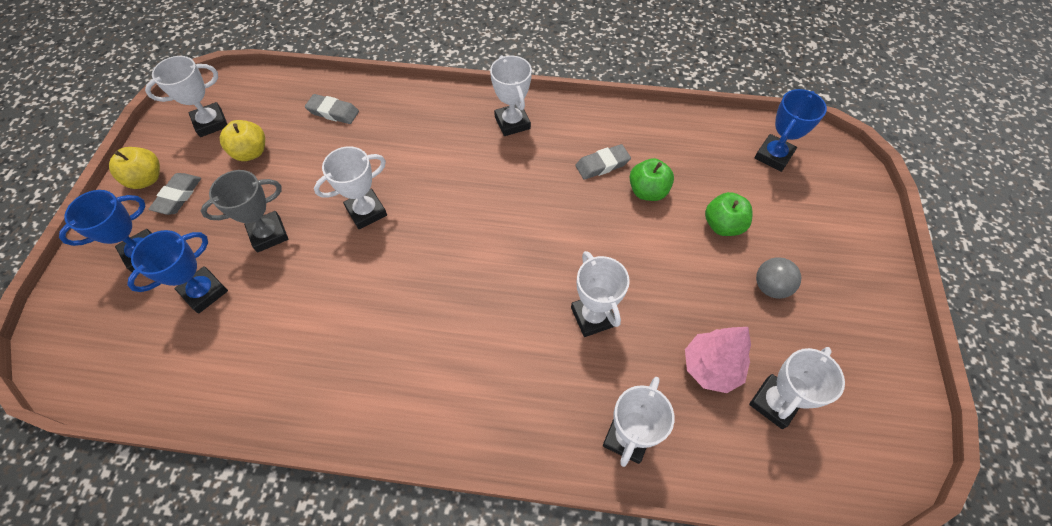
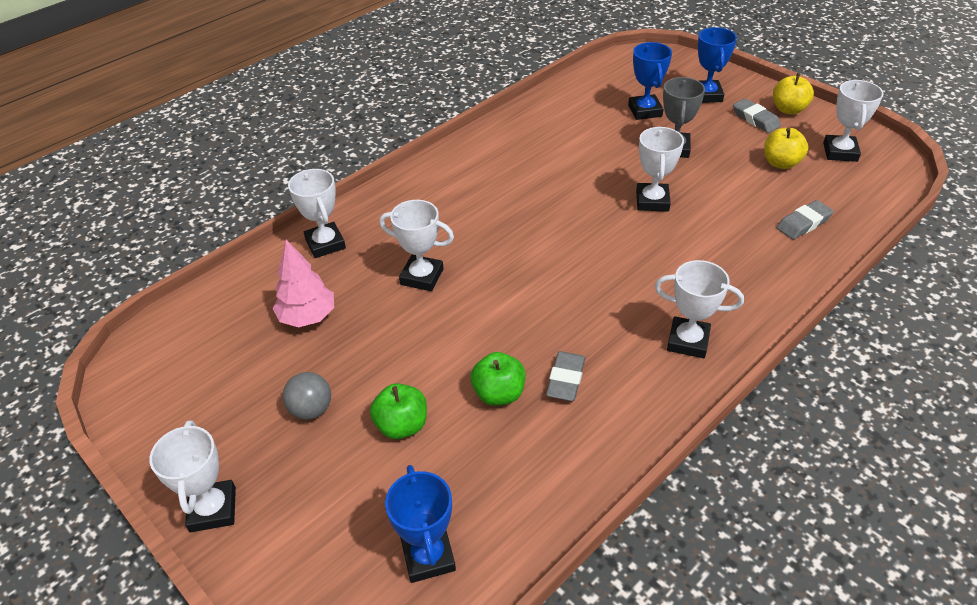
camera: 130 degrees right, 15 degrees down
(774, 403) = (242, 334): white trophy -> white trophy (213, 509)

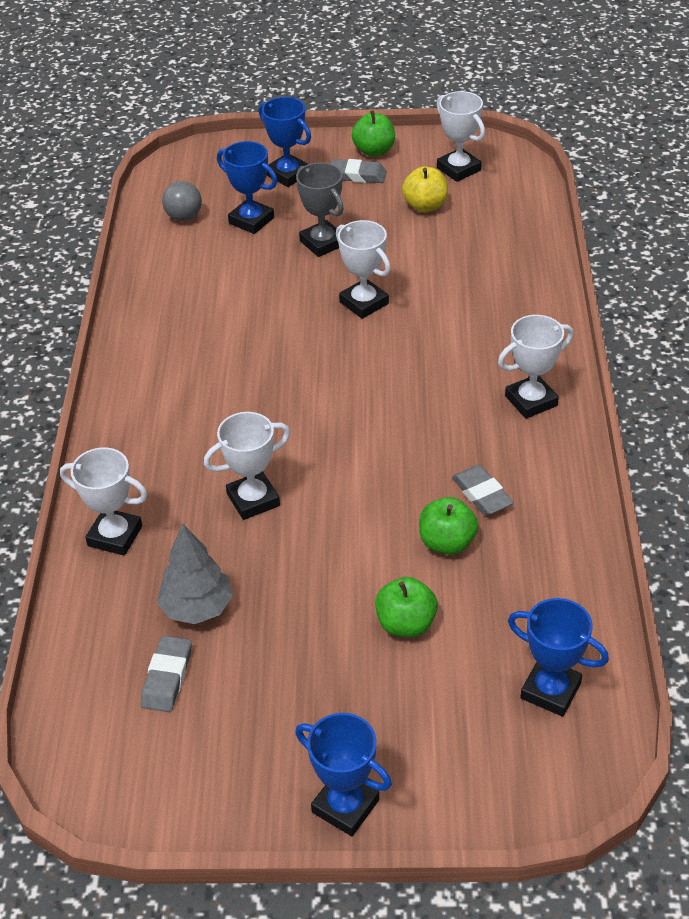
camera: 45 degrees left, 0 degrees up
(213, 509) = (345, 806): white trophy -> blue trophy
(307, 317) = (197, 608): pink tree -> grey tree
(311, 410) = (314, 673): grey ball -> grey ball (184, 217)
(788, 109) = (374, 151): yellow apple -> green apple
(803, 223) = (501, 249): grey eraser -> grey eraser (167, 677)

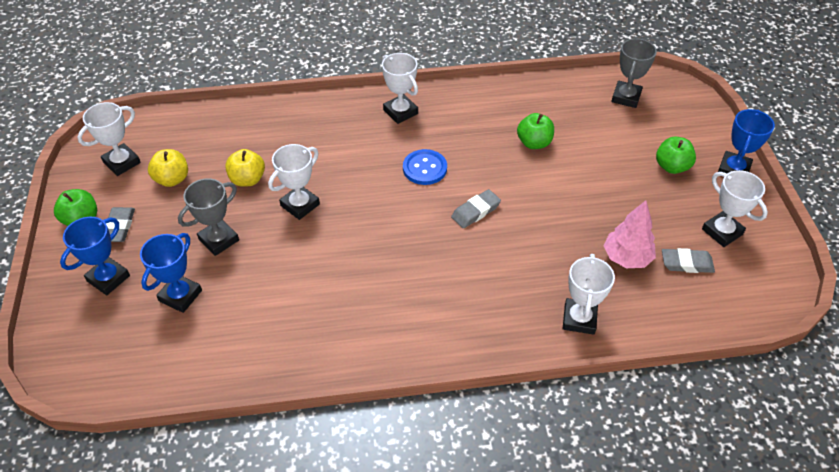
camera: 100 degrees left, 5 degrees up
(184, 217) = (168, 352): grey ball -> none
(197, 608) = (626, 258): grey tree -> pink tree
(253, 500) = (522, 242): white trophy -> white trophy (722, 232)
(406, 624) = (602, 156): green apple -> green apple (671, 166)
(410, 417) = (424, 168): none -> blue button
(415, 261) = (247, 179): none -> yellow apple
(482, 494) = (489, 130): grey eraser -> grey eraser (475, 211)
(550, 690) = (626, 97): blue trophy -> grey trophy

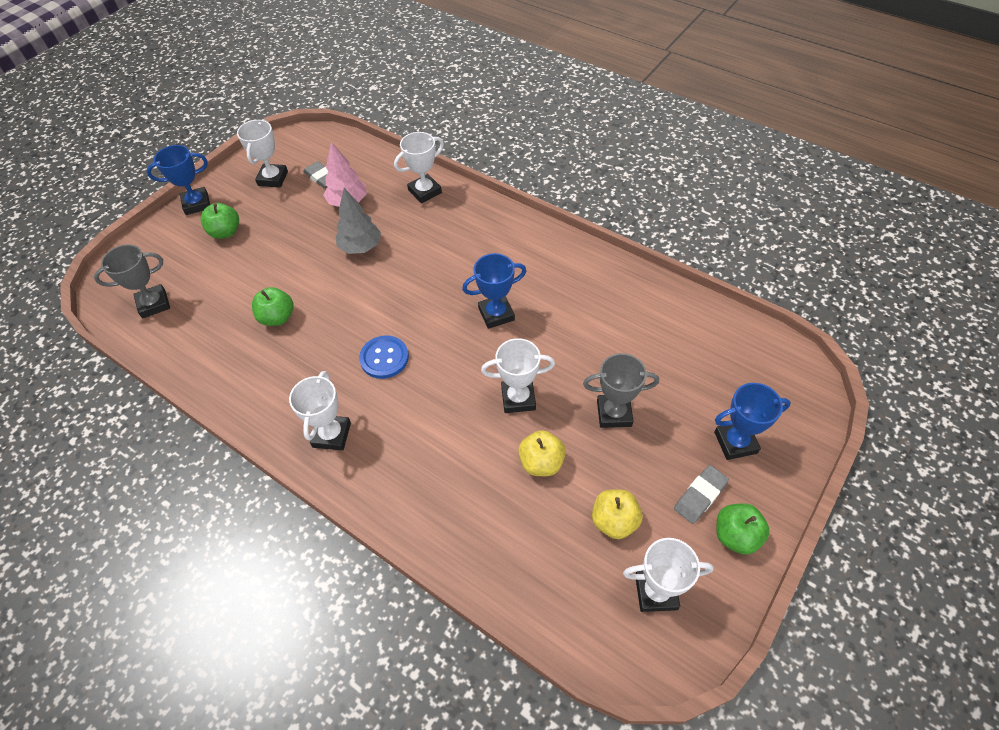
camera: 135 degrees left, 5 degrees up
(180, 296) = (679, 382): blue trophy -> blue trophy (496, 314)
(475, 211) = (394, 295): grey eraser -> none
(555, 228) = (361, 247): none -> grey tree

